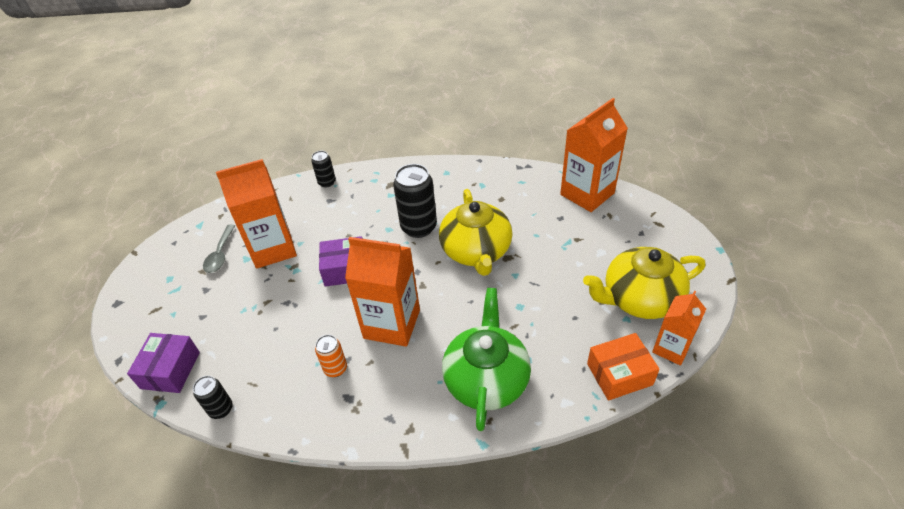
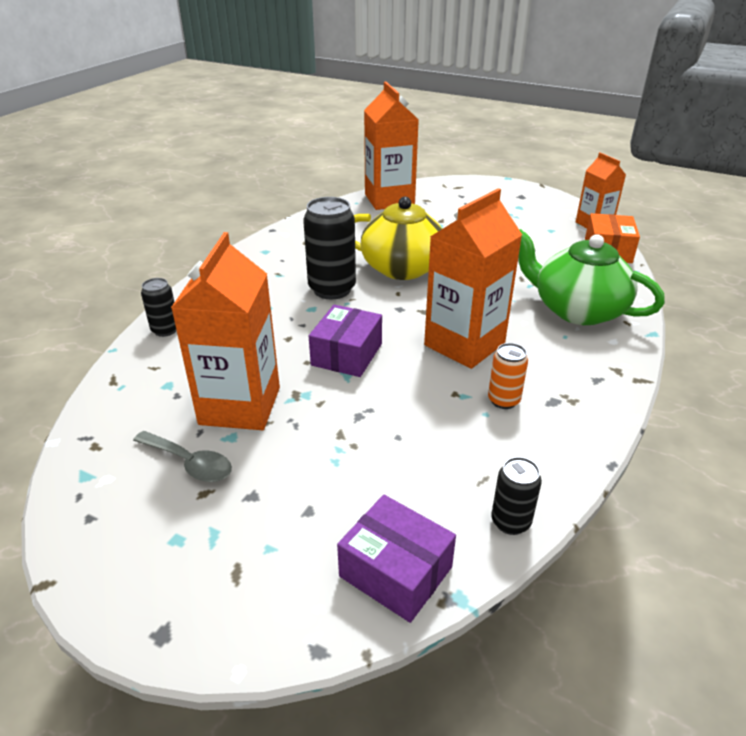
camera: 65 degrees left, 10 degrees down
(639, 298) = (533, 219): yellow teapot -> none

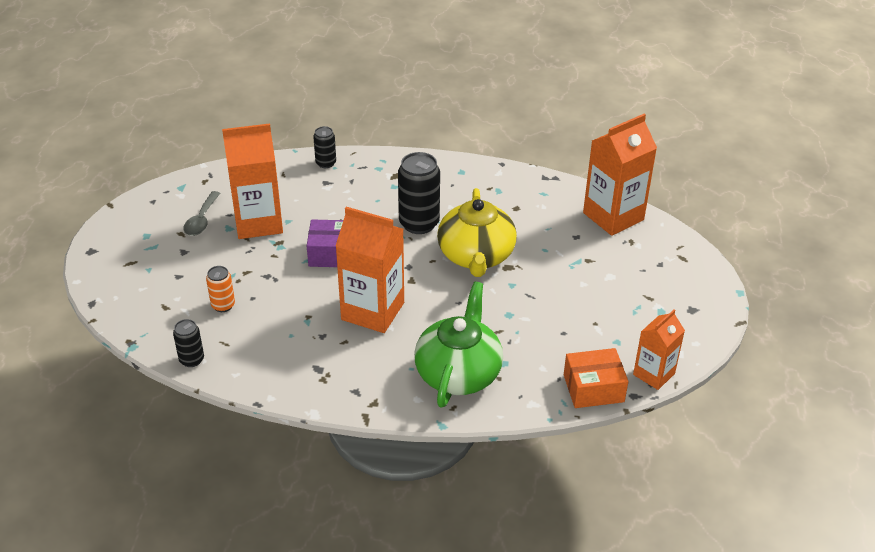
camera: 70 degrees right, 5 degrees up
(395, 572) = (144, 319): purple box -> none
(503, 400) = (309, 342): orange can -> orange can (223, 305)

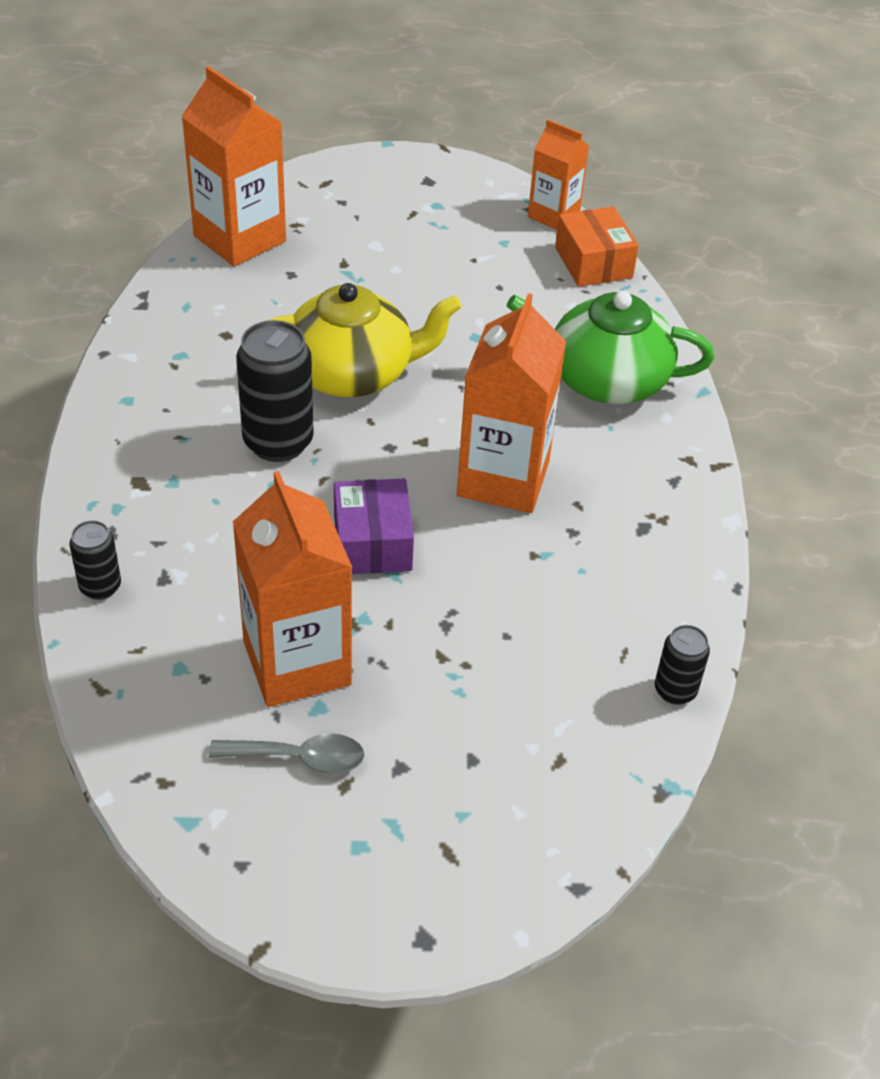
camera: 100 degrees left, 5 degrees up
(223, 305) = (535, 673): orange can -> none

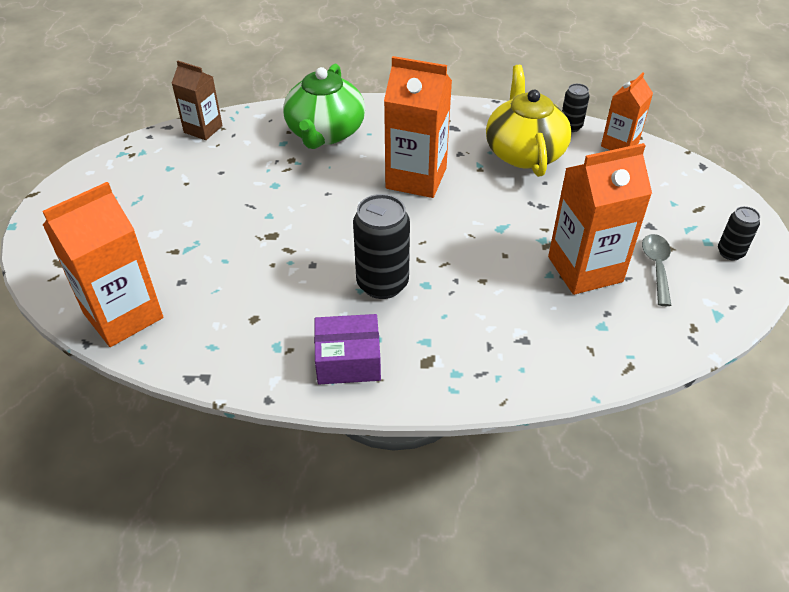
camera: 85 degrees left, 0 degrees up
(100, 587) = (537, 376): black can -> black can (730, 252)
(352, 373) = (309, 245): yellow teapot -> yellow teapot (524, 152)
(372, 543) = (478, 236): purple box -> purple box (348, 360)
(553, 215) = (143, 143): orange carton -> orange carton (619, 144)
(593, 262) = (203, 129): orange box -> brown carton

